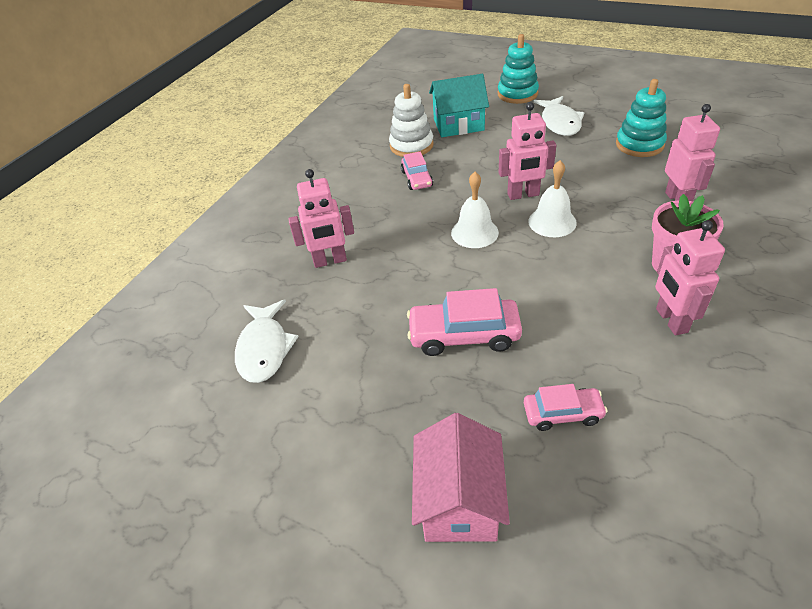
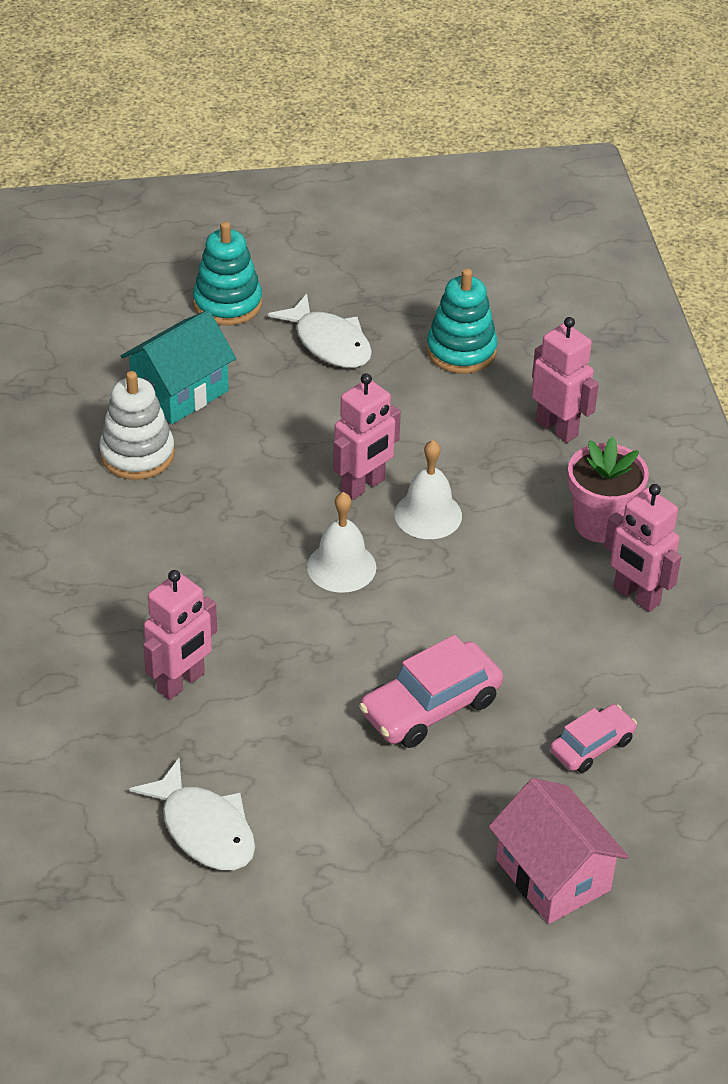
camera: 40 degrees left, 0 degrees up
(417, 178) = (194, 510): pink car -> none

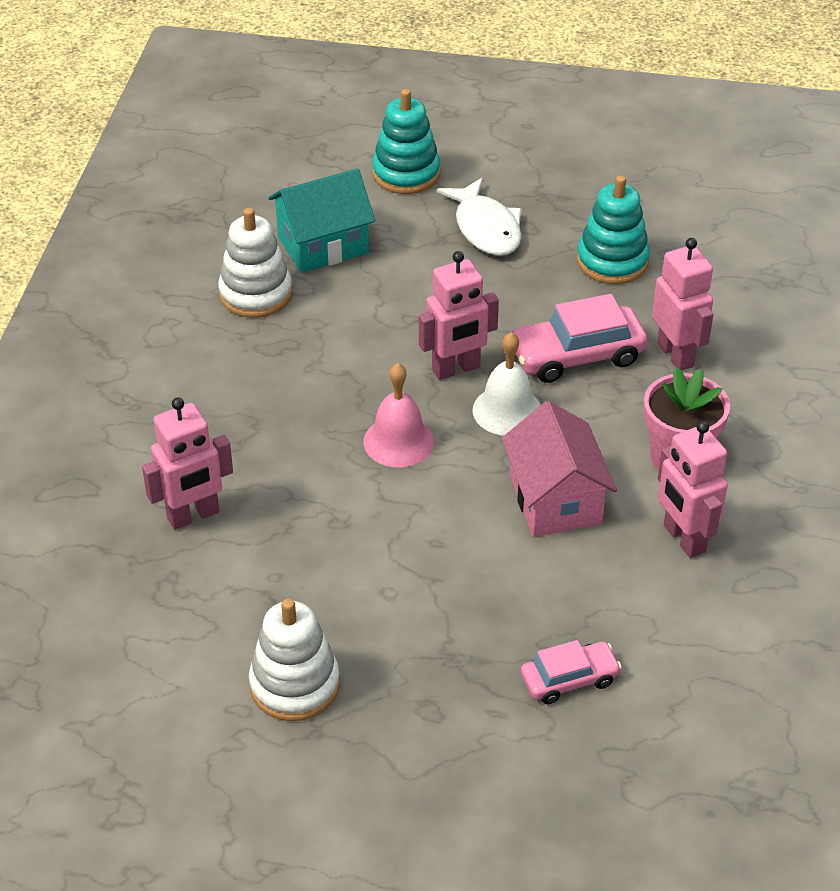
camera: 20 degrees right, 0 degrees up
(204, 829) = (147, 662): white fish -> none
(341, 566) = (398, 441): white bell -> pink bell
(351, 814) = (295, 685): none -> white stacking toy
(430, 707) = (422, 599): pink car -> pink car (577, 356)
(553, 875) = (469, 801): pink house -> pink house (555, 500)

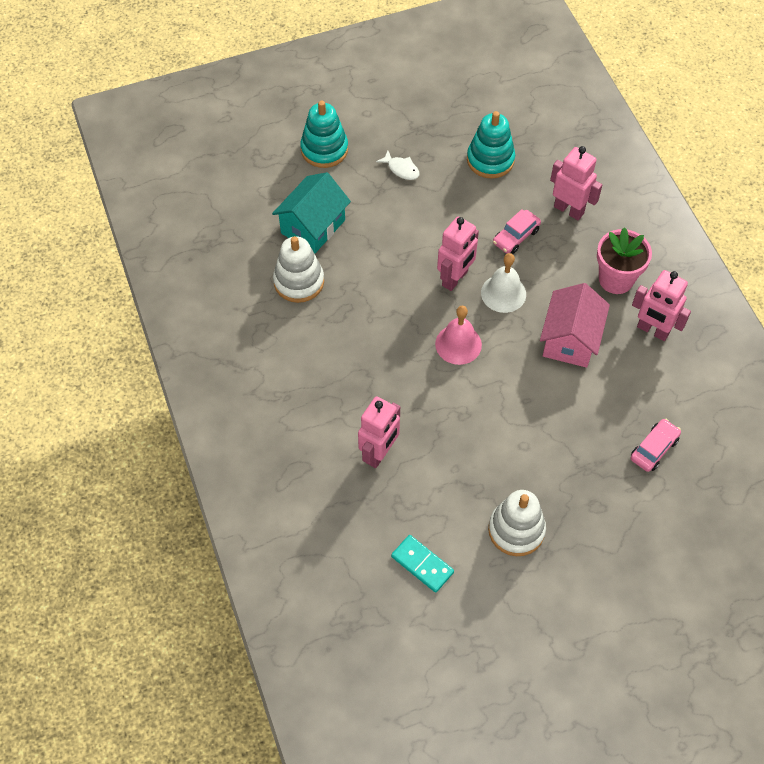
camera: 30 degrees left, 15 degrees up
(138, 664) = (422, 564): none -> turquoise domino
(486, 228) = (401, 169): white fish -> white fish, size x0.56
(555, 500) = (570, 340): pink house -> pink house turned 60 degrees clockwise
(577, 356) = (516, 236): pink car -> pink car, size x0.62

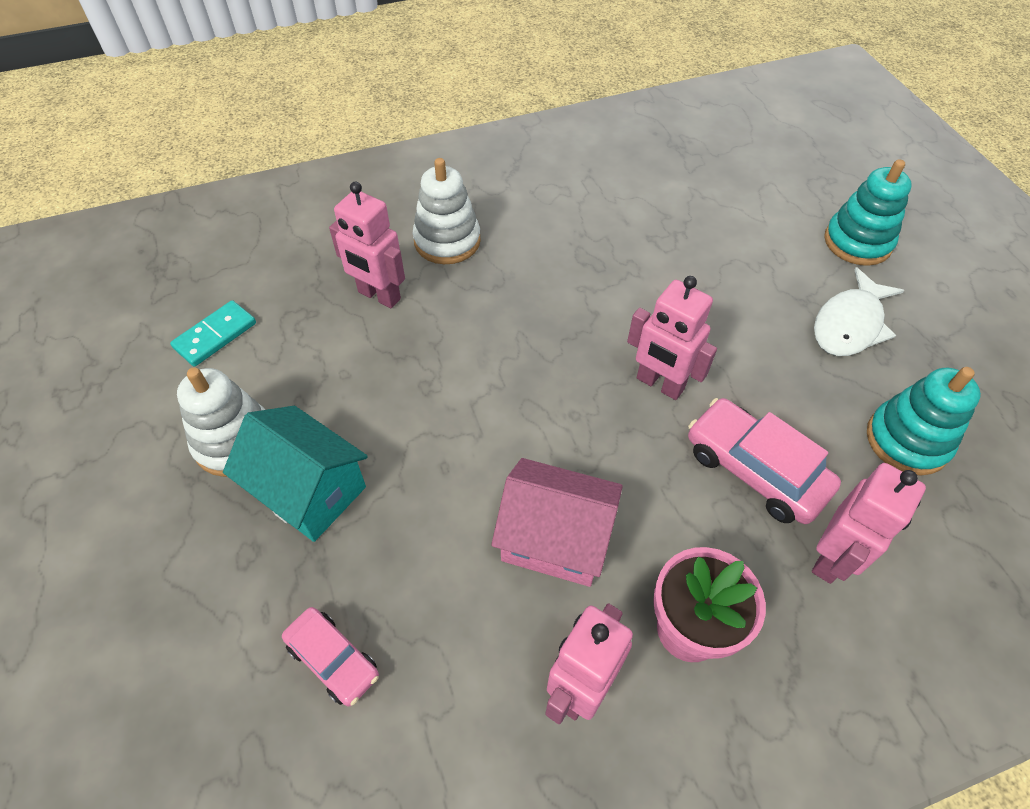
camera: 90 degrees right, 5 degrees down
(299, 281) = (634, 220): white stacking toy -> white stacking toy (447, 241)
(313, 226) = (723, 232): turquoise house -> turquoise house (309, 490)
(401, 169) = (849, 324): white fish -> white fish, size x1.80
(458, 344) = (544, 384): pink bell -> none
(503, 293) = (639, 446): white bell -> none
(516, 236) = (755, 470): pink car -> pink car, size x1.62

